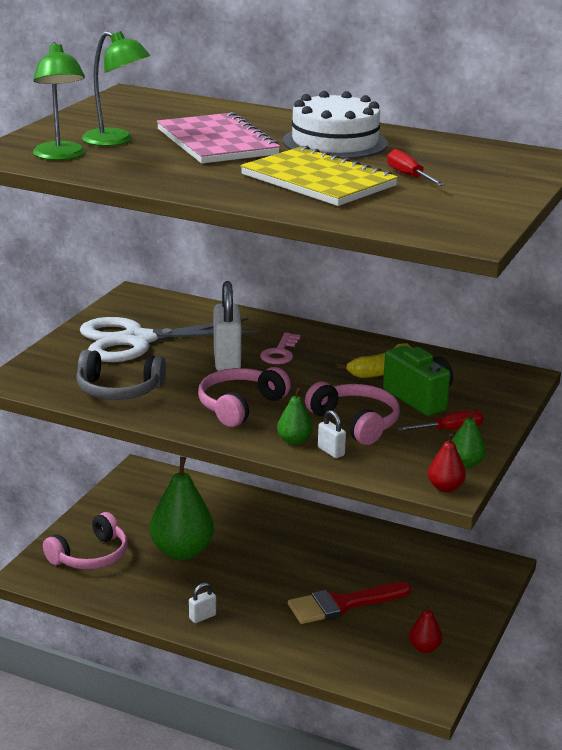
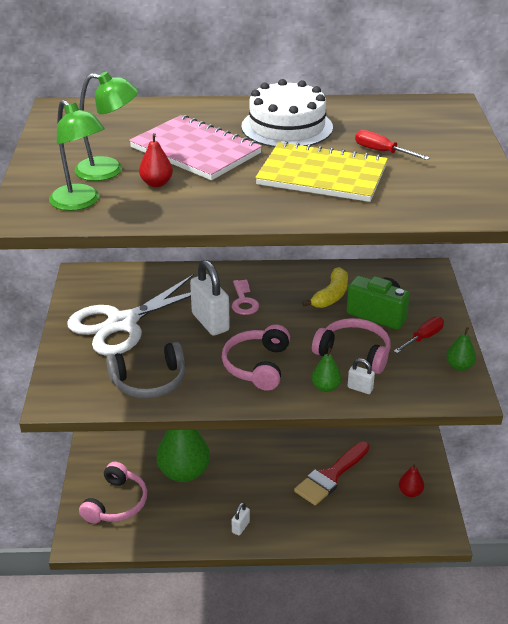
camera: 25 degrees left, 10 degrees up
(445, 487) = (464, 394): red pear -> red pear (156, 183)

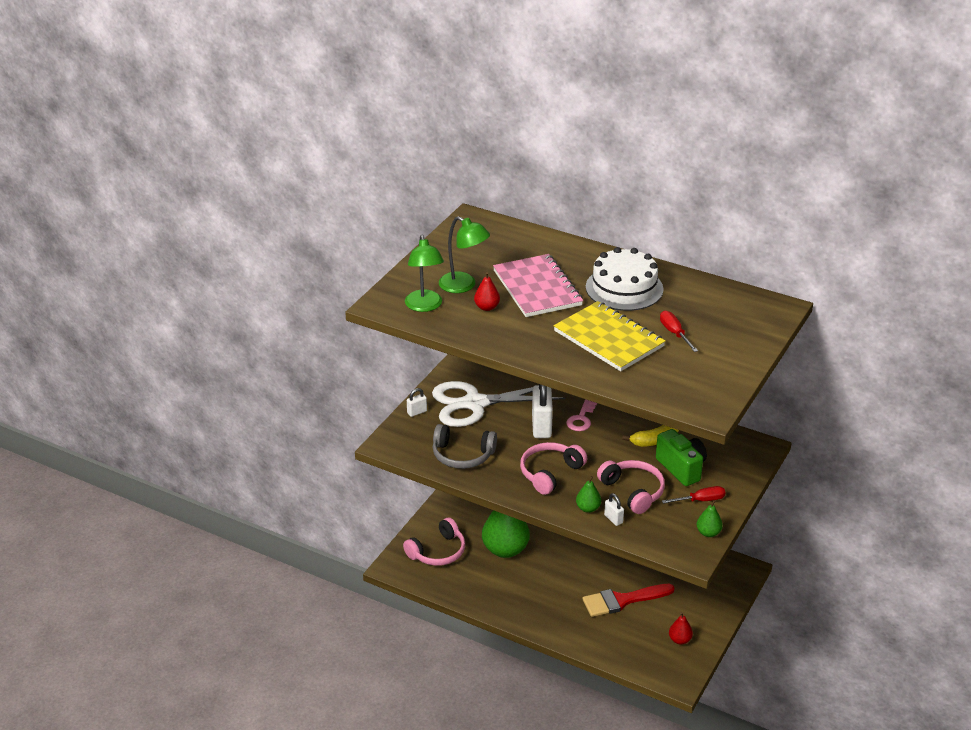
camera: 30 degrees right, 0 degrees up
(240, 527) = (520, 608): white padlock -> white padlock (417, 412)

